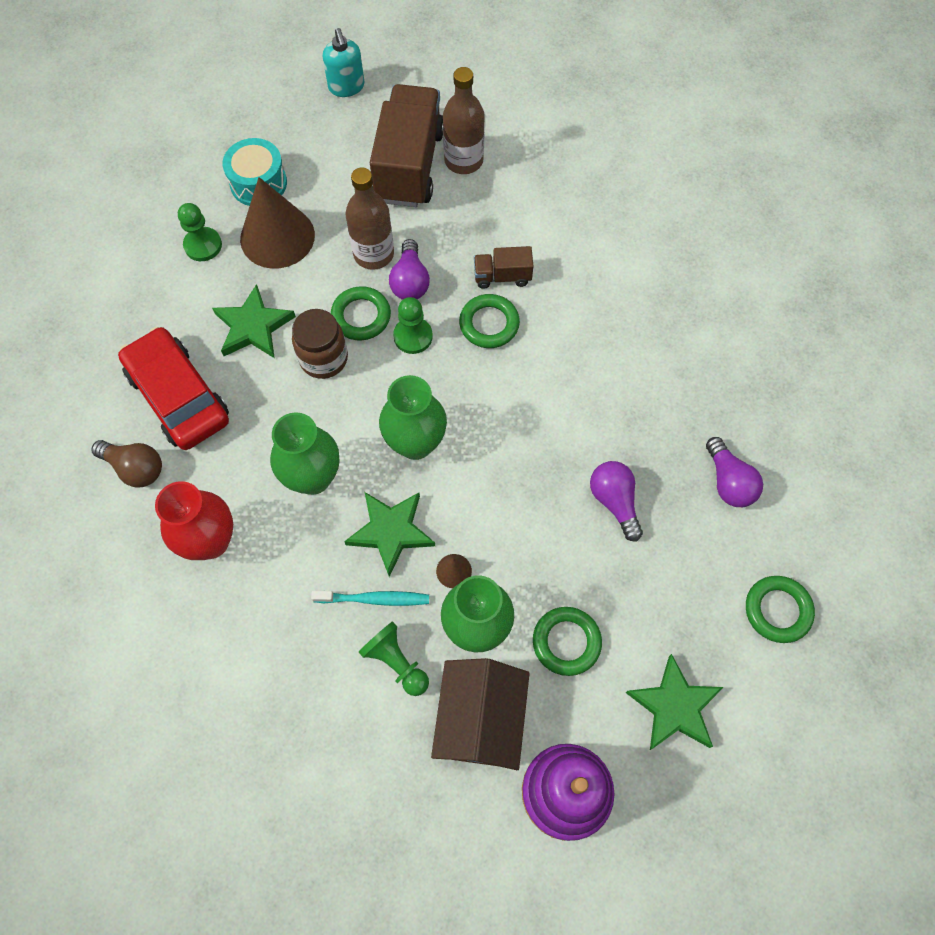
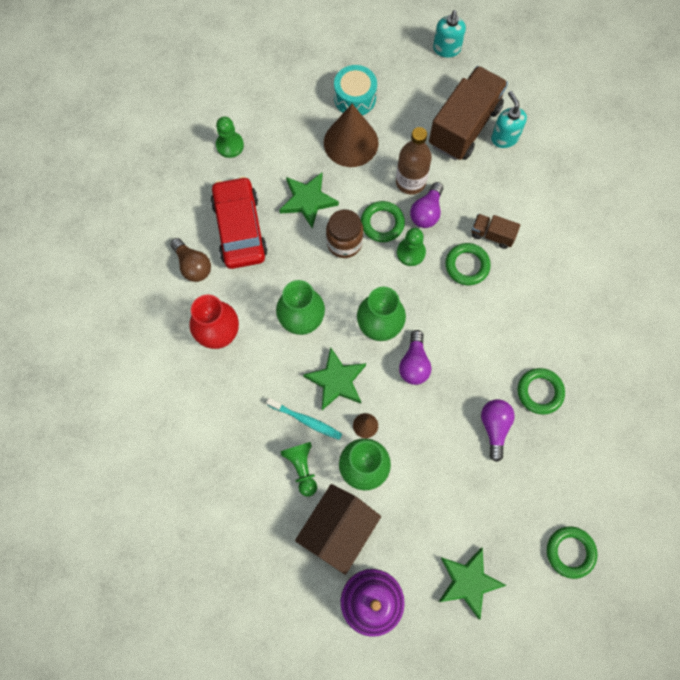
camera: 25 degrees right, 5 degrees up
(203, 245) = (299, 128): green pawn -> green pawn (230, 145)
(463, 160) = (504, 138): brown bottle -> turquoise soap dispenser
(566, 642) = (417, 506): green ring -> green ring (540, 392)
(728, 482) = (580, 449): purple light bulb -> purple light bulb (414, 364)

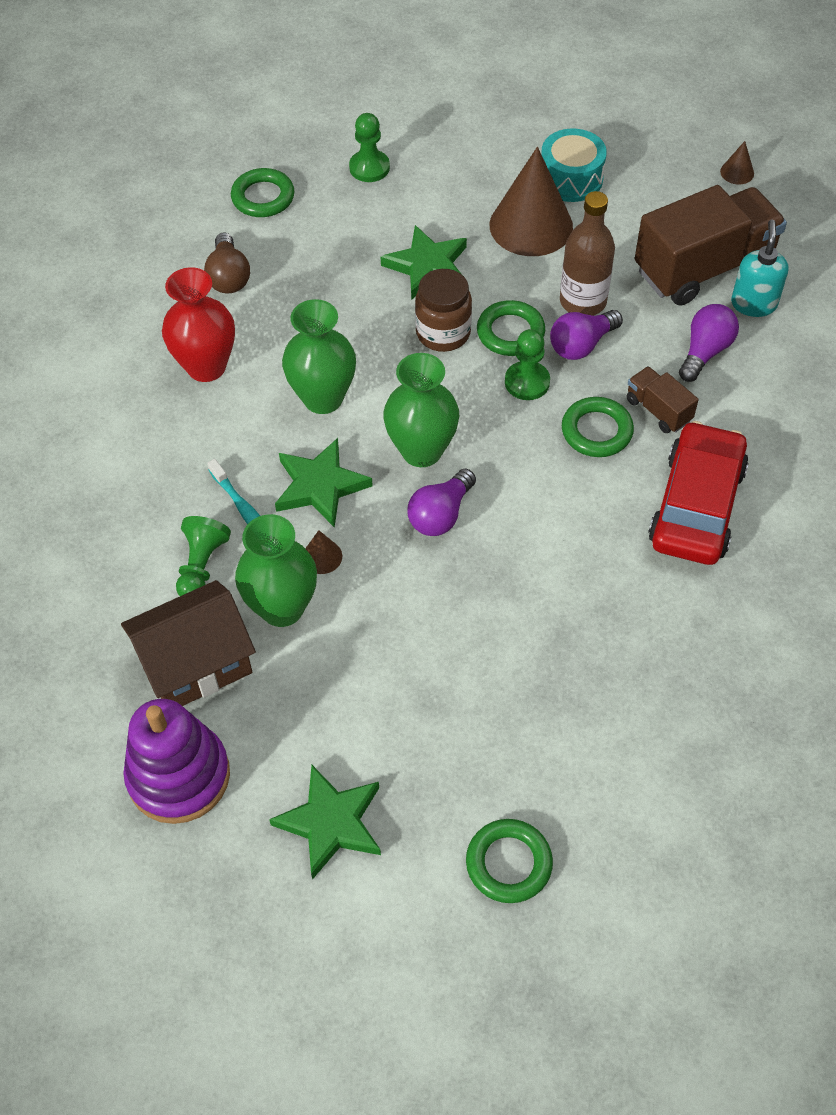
camera: 30 degrees right, 15 degrees down
(240, 228) = (317, 261): red car -> red car (696, 505)
(446, 49) = (737, 172): turquoise soap dispenser -> brown cone
(494, 427) = (503, 645): purple light bulb -> purple light bulb (705, 351)
(540, 392) = (600, 633): green ring -> green ring (263, 197)

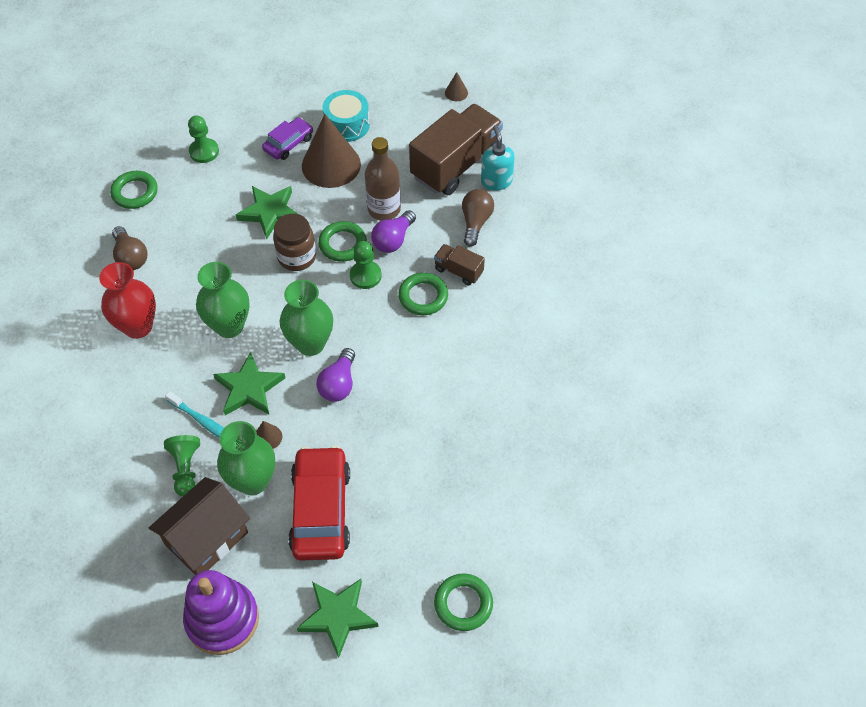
camera: 20 degrees left, 0 degrees up
(484, 184) = (288, 144): none -> purple car
(696, 505) = (504, 328): red car -> red car (321, 510)
(705, 351) = (475, 222): purple light bulb -> brown light bulb

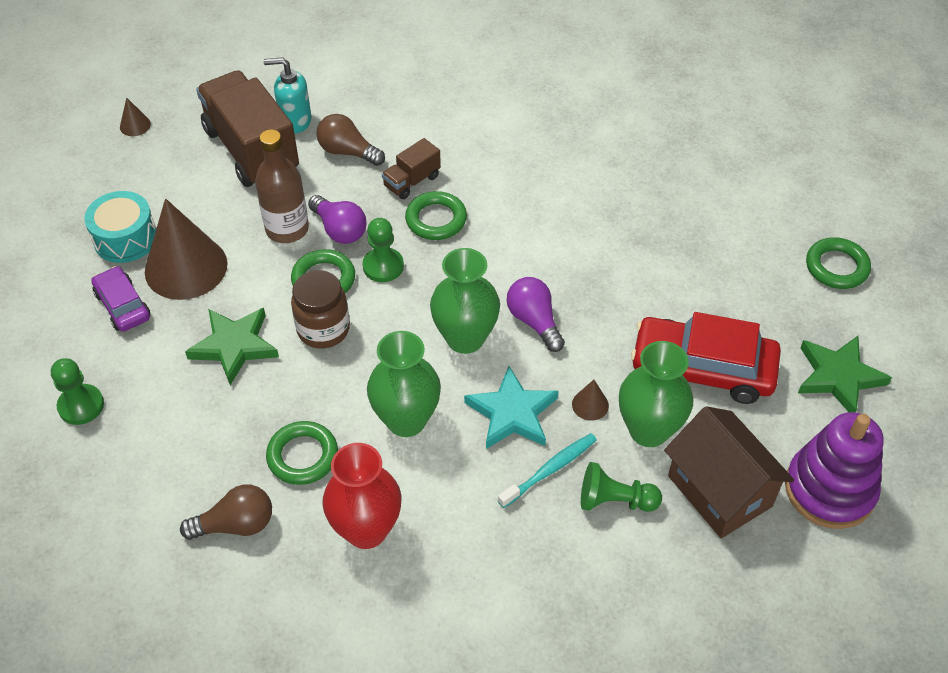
camera: 75 degrees left, 5 degrees down
(135, 192) = (113, 505): green ring -> green ring (302, 456)
(249, 388) = (512, 413): green star -> turquoise star
(338, 384) = (534, 321): purple light bulb -> purple light bulb turned 150 degrees counterclockwise

